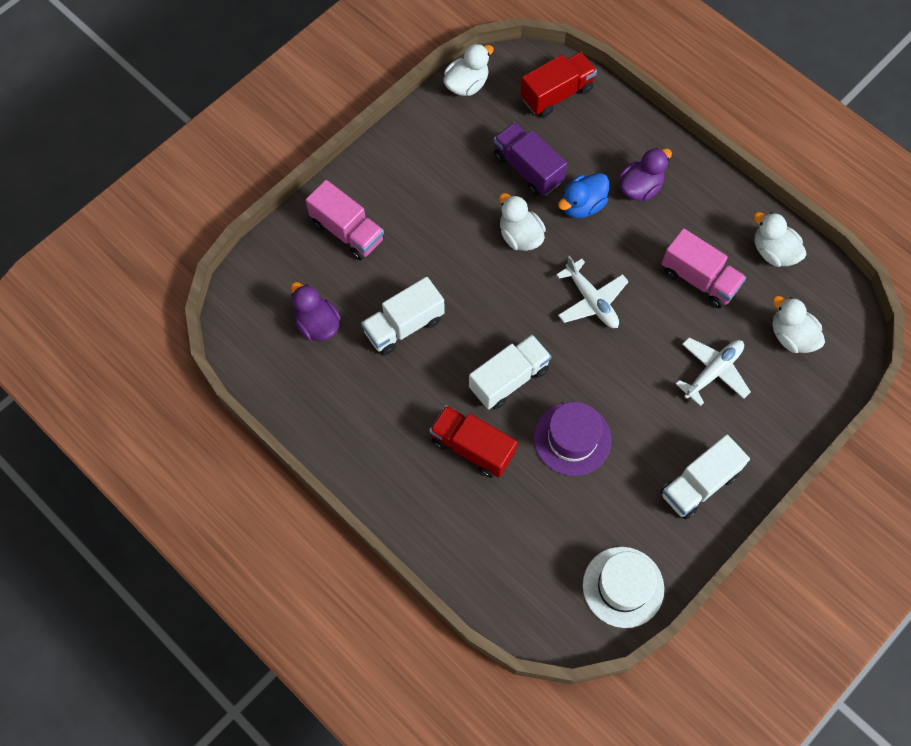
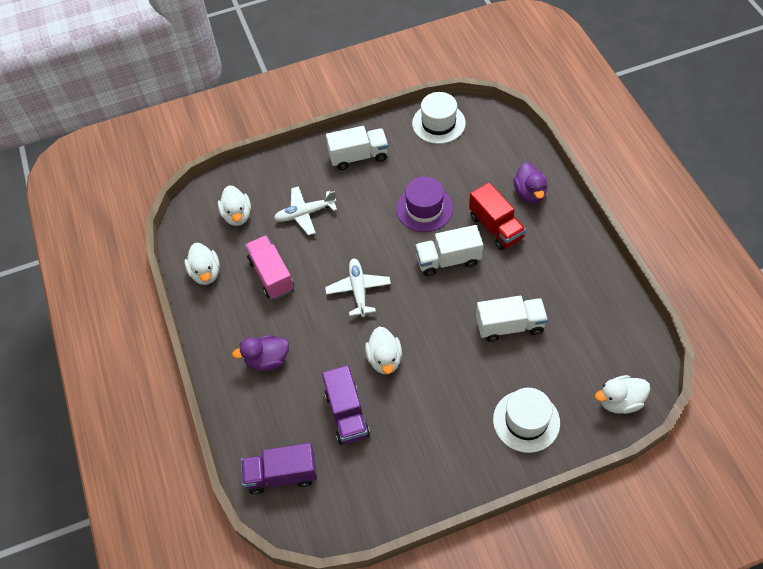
camera: 150 degrees left, 10 degrees down
(317, 324) = (579, 353): purple duck -> purple duck (529, 193)
(347, 231) = (526, 421): pink truck -> white hat
(466, 84) = (356, 521): white duck -> white duck (619, 401)
(557, 94) = (282, 475): red truck -> purple truck
(582, 205) = (321, 364): blue duck -> none

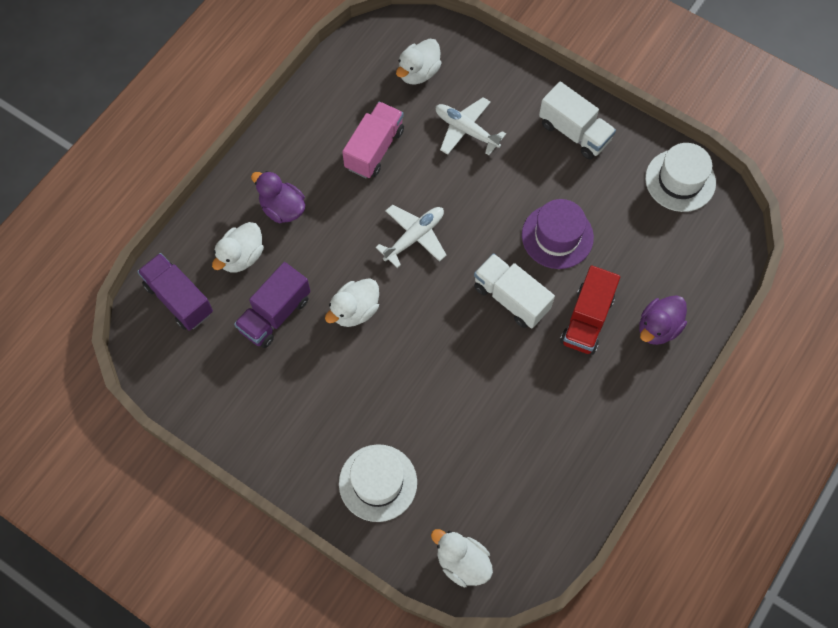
camera: 50 degrees right, 10 degrees up
(206, 273) = (335, 91): white duck -> white duck (241, 256)
(510, 326) = (475, 404): white truck -> none

